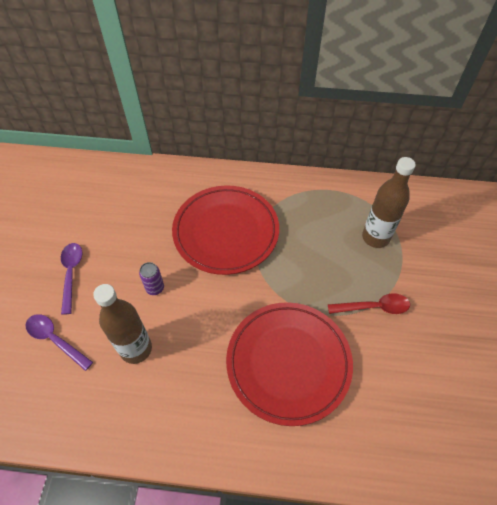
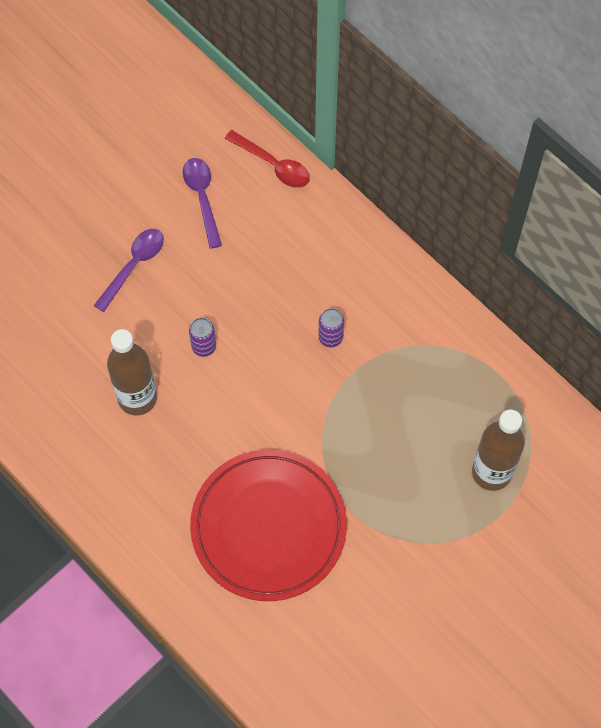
camera: 40 degrees right, 10 degrees up
(55, 340) = (71, 329): purple spoon -> purple spoon (202, 198)
(226, 232) = (330, 337): red plate -> purple can
(373, 307) = (408, 543): red spoon -> red spoon (273, 165)

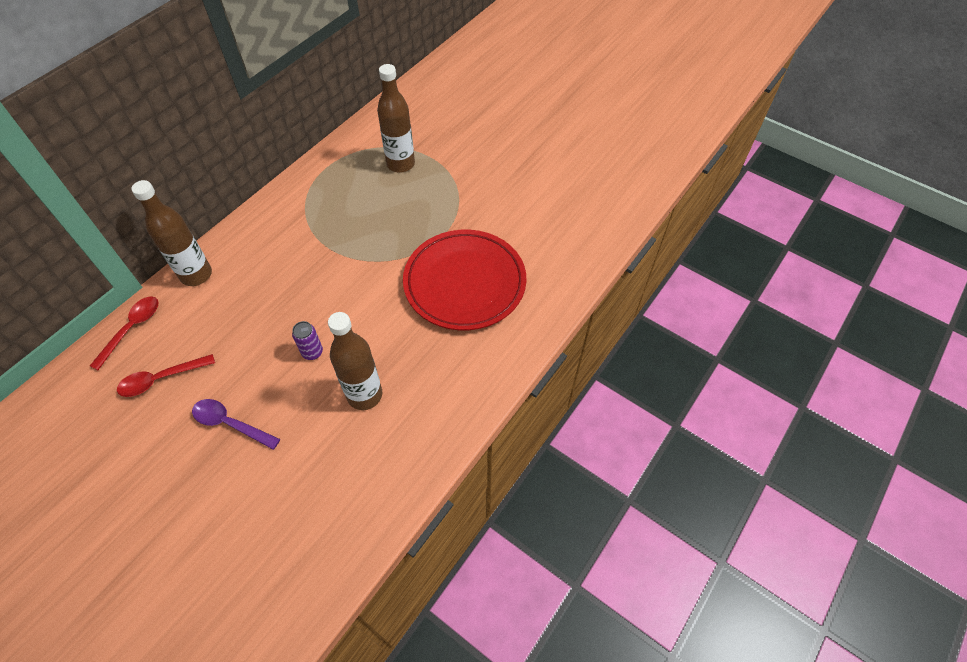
camera: 100 degrees left, 10 degrees down
(202, 198) = (161, 379): purple spoon -> red spoon
(330, 337) = (300, 266): purple can -> none
(338, 224) = (196, 275): none -> brown bottle

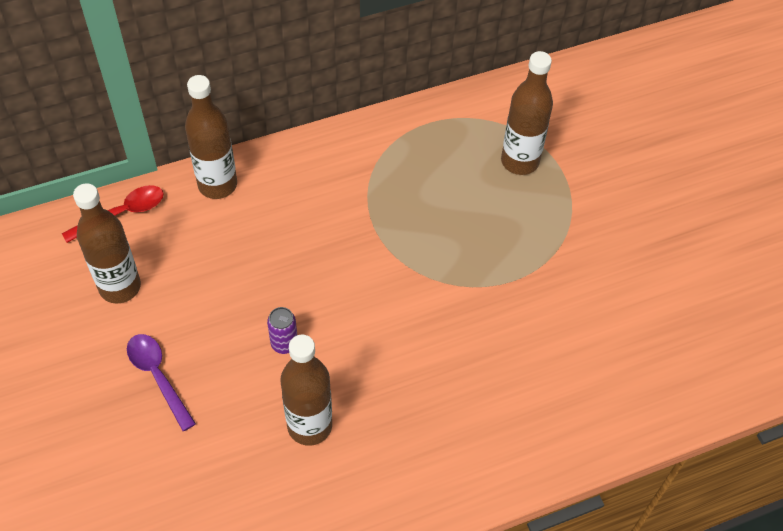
camera: 30 degrees right, 0 degrees up
(161, 379) = (120, 287): red spoon -> brown bottle
(464, 283) = (501, 355): red plate -> none

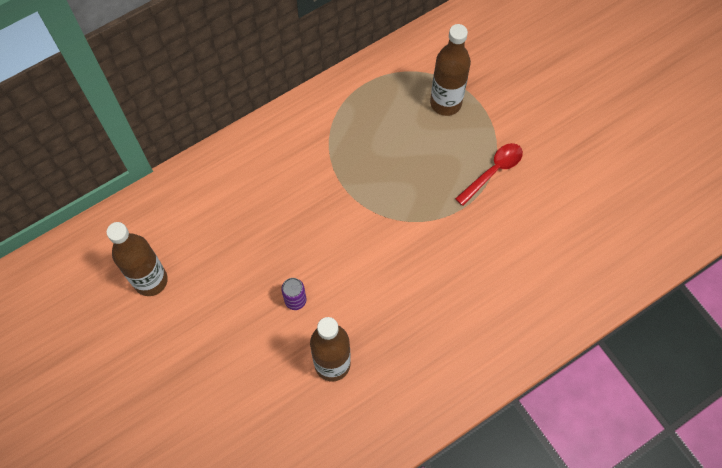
camera: 10 degrees left, 10 degrees up
(122, 214) = (134, 216): red spoon -> red spoon (493, 172)
(158, 377) = (202, 350): purple spoon -> none
(217, 185) = (206, 174): brown bottle -> none

